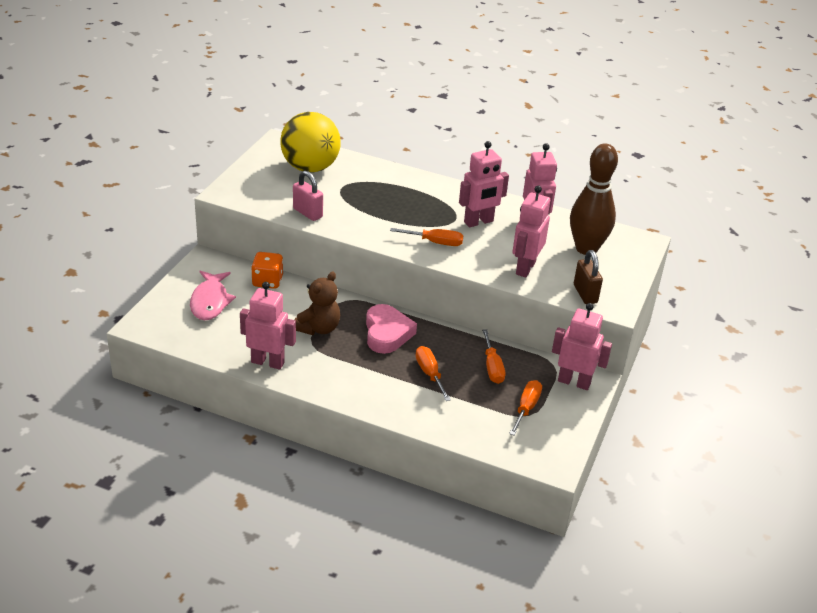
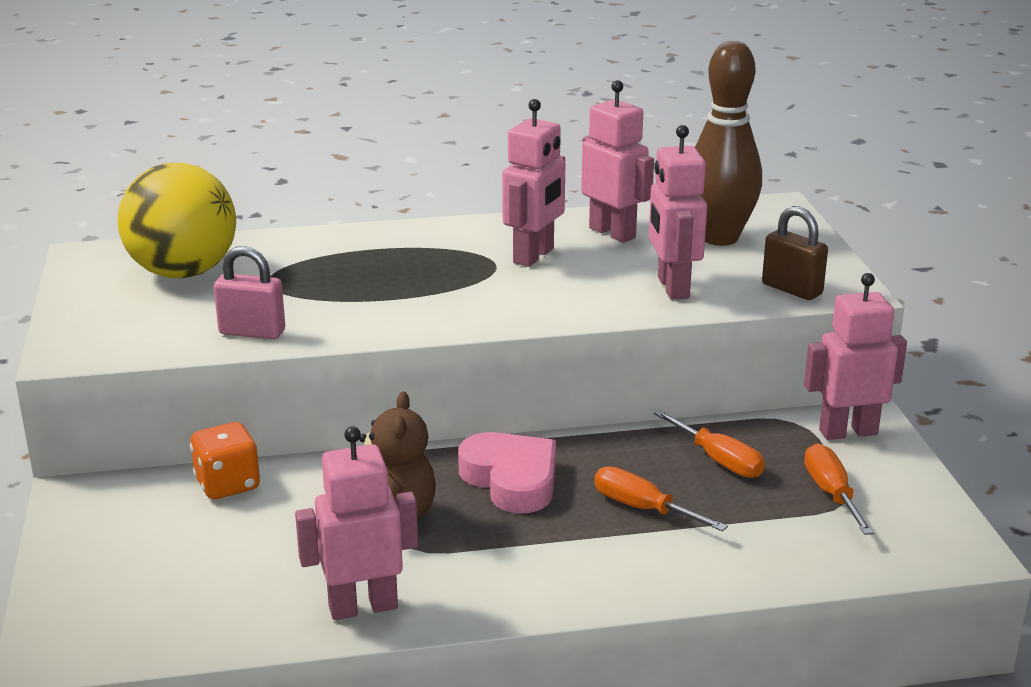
camera: 30 degrees left, 10 degrees down
(210, 301) = (153, 556): pink fish -> none
(435, 242) = (505, 301): orange screwdriver -> none

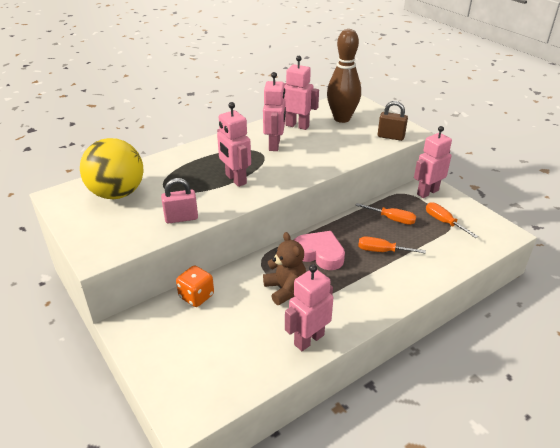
camera: 25 degrees left, 10 degrees up
(672, 288) = (345, 147): pink robot -> pink robot (235, 179)

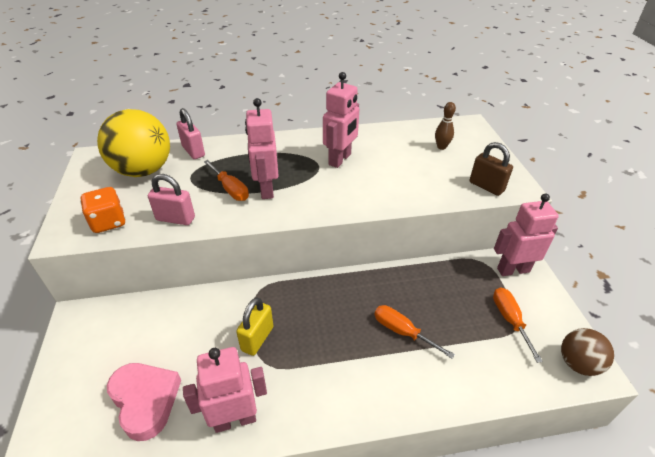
camera: 25 degrees right, 5 degrees up
(148, 169) = (193, 151): none -> pink padlock
(196, 296) = (165, 309): orange dice -> orange dice (109, 222)
(285, 289) = (257, 338): brown teddy bear -> yellow padlock
(297, 126) = (383, 143): pink robot -> none
(319, 254) = (326, 307): pink heart -> pink heart (145, 401)
(342, 118) = (441, 147): brown bowling pin -> brown bowling pin, size x0.44
(392, 219) = (443, 292): orange screwdriver -> orange screwdriver (230, 189)
(496, 232) = (578, 363): none -> brown ball

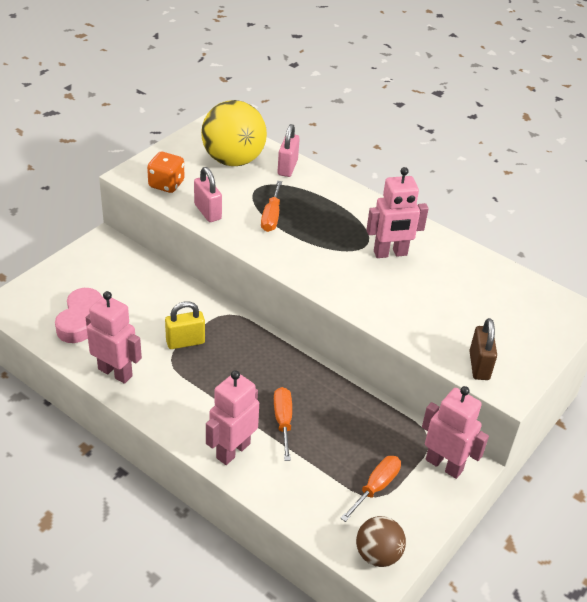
camera: 45 degrees right, 0 degrees up
(266, 189) = (296, 235): pink robot -> pink robot (232, 450)
(441, 147) = (502, 308): brown bowling pin -> none

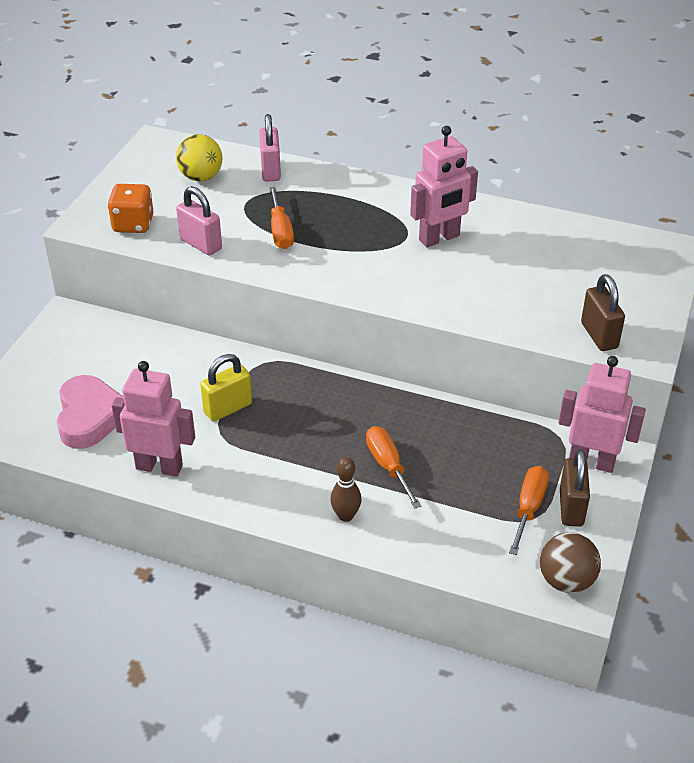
camera: 15 degrees left, 0 degrees up
(232, 450) = (345, 516): pink robot -> brown bowling pin
(233, 160) = (201, 177): yellow ball -> yellow ball, size x0.56
(410, 497) = (571, 508): none -> brown padlock

